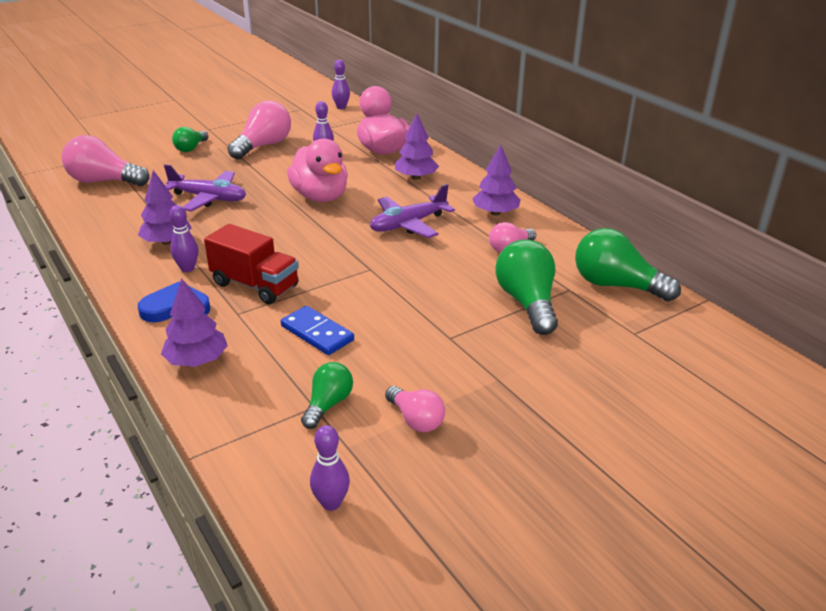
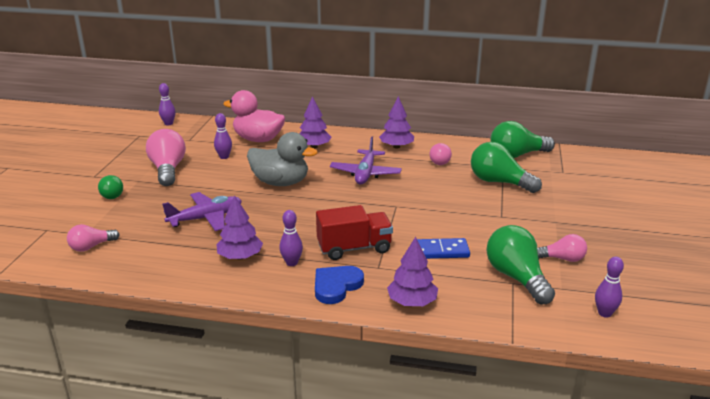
camera: 45 degrees left, 5 degrees down
(104, 181) = (91, 247): pink light bulb -> pink light bulb, size x0.58
(320, 197) = (280, 182): pink duck -> grey duck
(328, 404) = (516, 277): green light bulb -> green light bulb, size x1.74

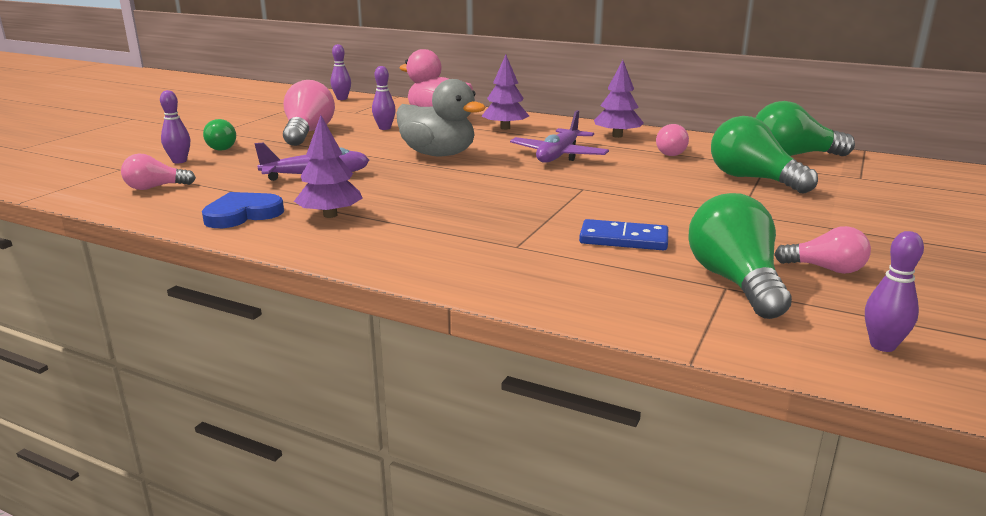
camera: 15 degrees right, 5 degrees down
(291, 263) = (395, 228): purple bowling pin -> purple bowling pin (179, 161)
(336, 286) = (440, 259): blue heart -> blue heart (242, 214)
(354, 248) = (494, 223): red truck -> none
(412, 302) = (545, 289): purple tree -> none

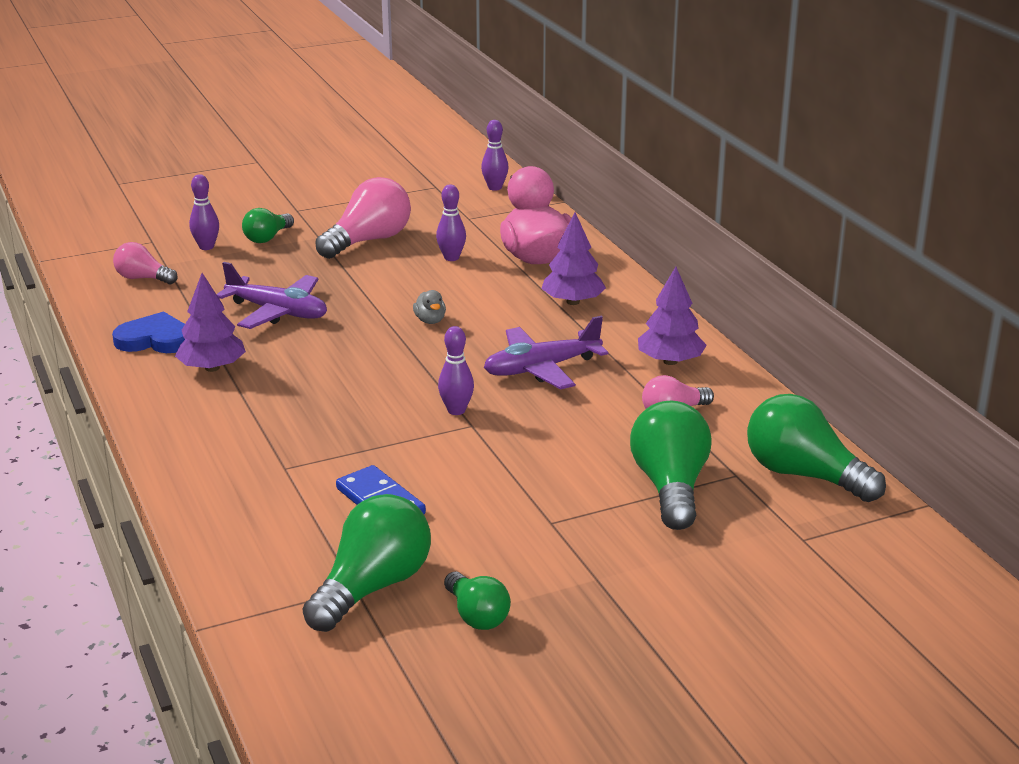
camera: 40 degrees right, 5 degrees up
(438, 154) = (430, 320): grey duck -> grey duck, size x0.40
(825, 269) = (476, 615): pink light bulb -> green light bulb
(882, 346) = (348, 695): purple bowling pin -> purple bowling pin (456, 410)

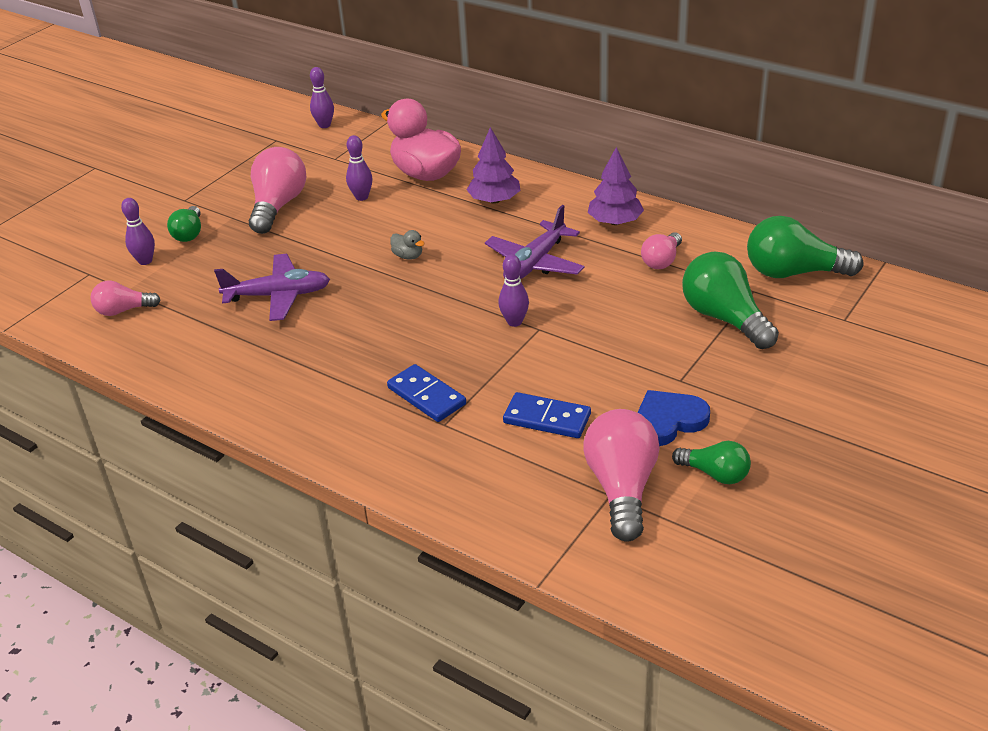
camera: 30 degrees left, 10 degrees up
(155, 339) = (203, 361): blue heart -> blue heart (668, 421)
(212, 368) = (283, 365): purple tree -> none
(299, 439) = (426, 396): none -> blue domino
(372, 587) = (622, 488): green light bulb -> pink light bulb

